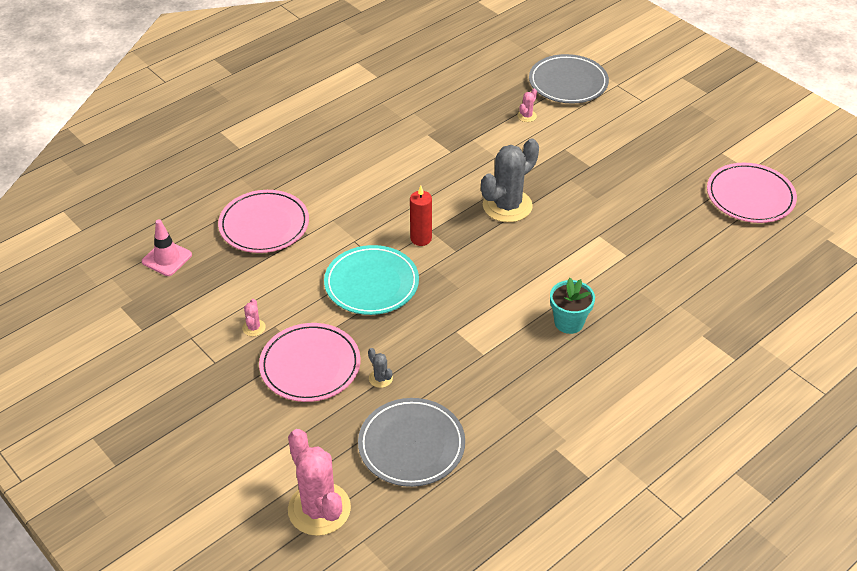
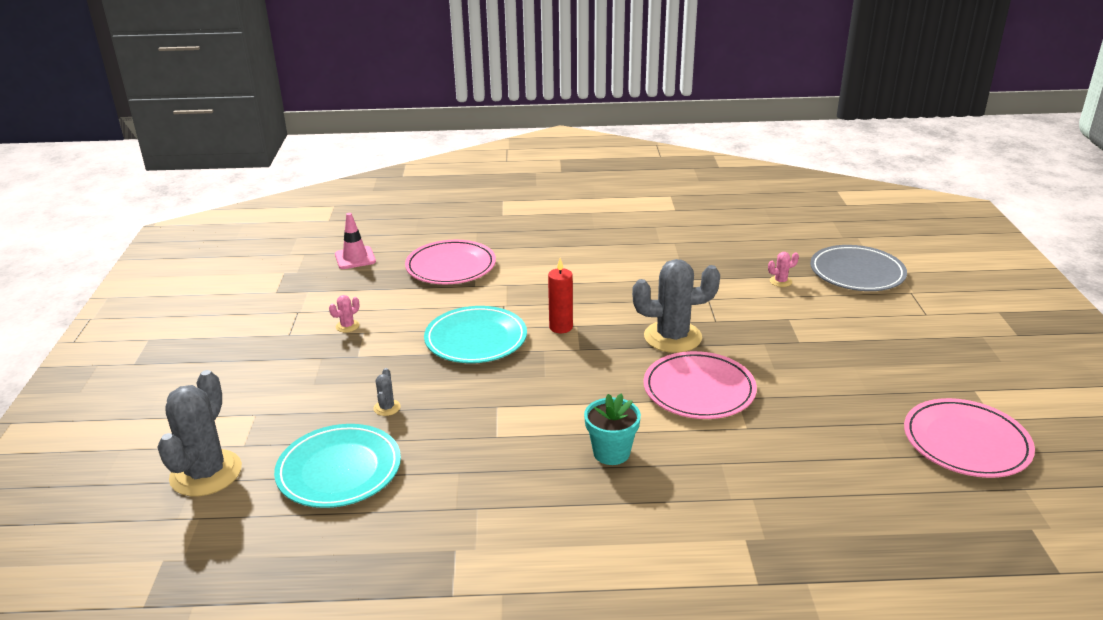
camera: 40 degrees right, 15 degrees down
(310, 366) = (349, 371): pink plate -> pink plate (699, 390)
(319, 509) = (206, 473): pink cactus -> grey cactus
(411, 445) = (339, 470): grey plate -> turquoise plate

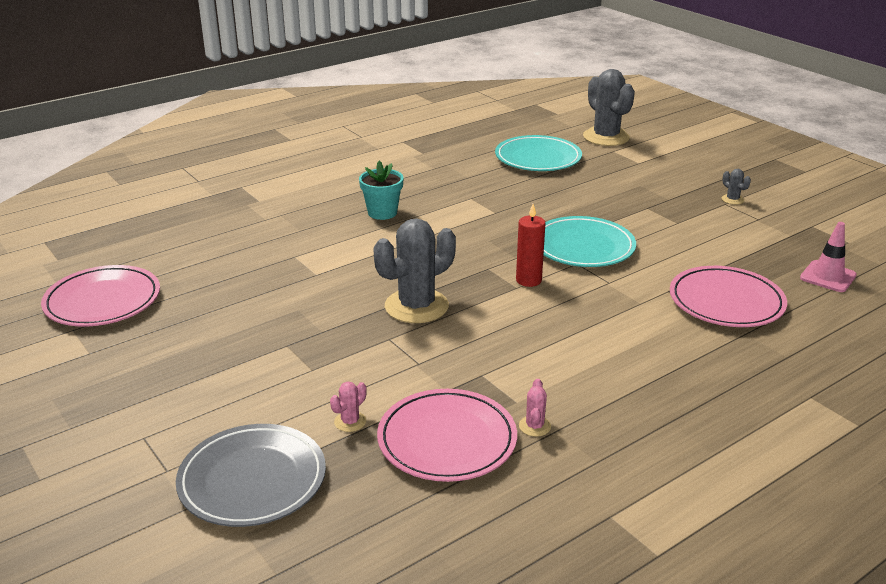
camera: 145 degrees right, 0 degrees up
(347, 326) = (698, 222): pink cactus -> pink cactus (534, 426)
(387, 408) = (566, 189): grey cactus -> grey cactus (732, 199)
(699, 390) = (353, 270): pink plate -> pink plate (447, 440)

